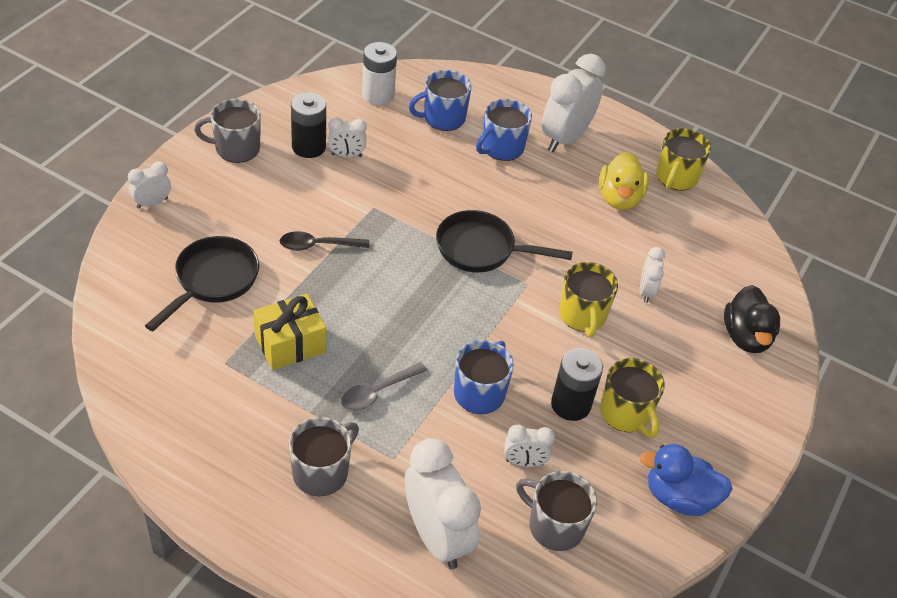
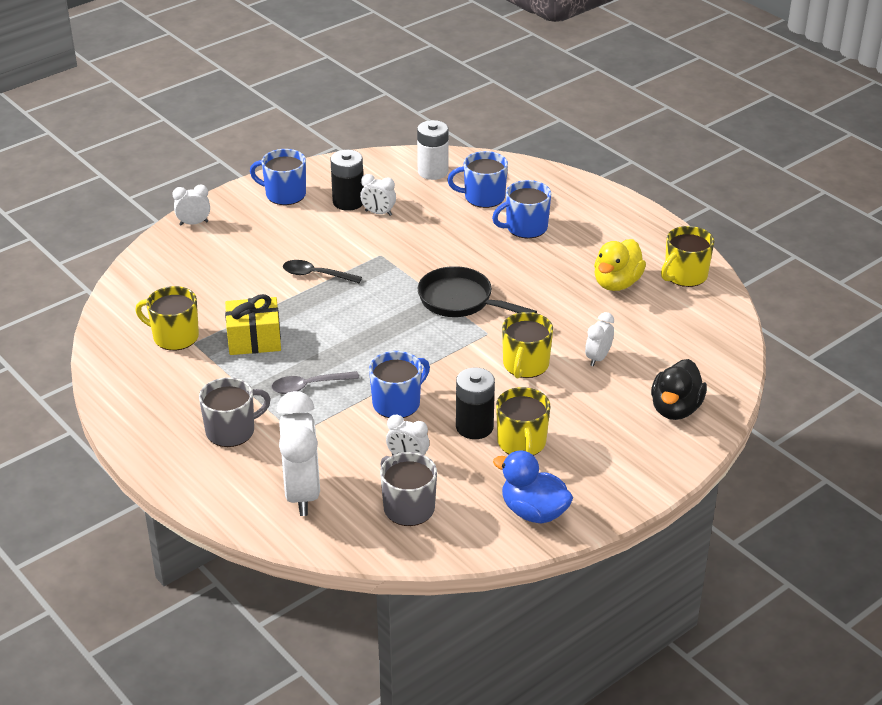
camera: 25 degrees right, 10 degrees down
(199, 359) = (174, 337): none -> yellow mug
(213, 280) = (214, 285): black pan -> none
(236, 148) = (284, 194): grey mug -> blue mug
(565, 138) = (592, 229): white clock -> none

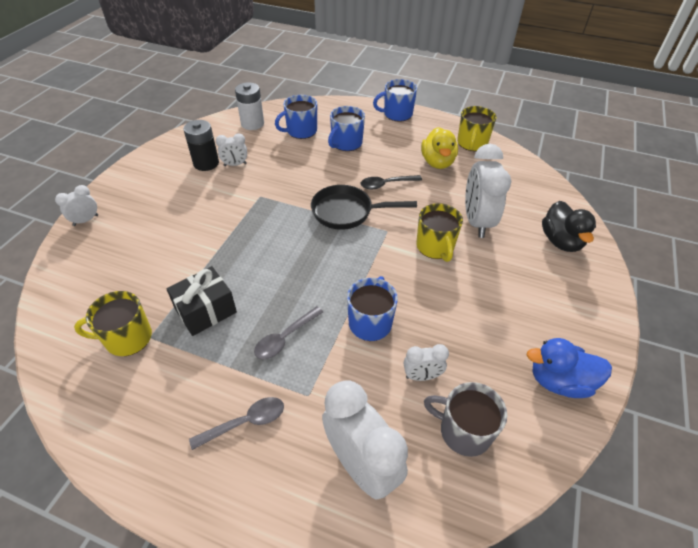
camera: 30 degrees left, 10 degrees up
(231, 431) = (245, 422): grey mug -> grey spoon
(254, 340) = (206, 311): yellow gift -> black gift
(284, 194) = (151, 172): blue mug -> blue mug (397, 114)
(316, 275) = (220, 230): black spoon -> black spoon (386, 184)
(474, 427) = (446, 318): black battery -> none
(521, 443) = (492, 317): yellow mug -> none
(598, 358) = (477, 221): white clock -> white clock, size x2.01

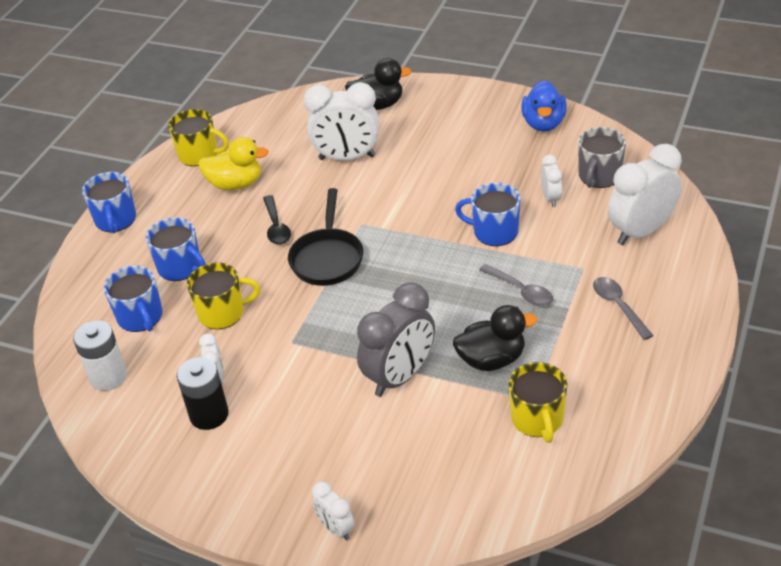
camera: 85 degrees left, 5 degrees down
(206, 311) = (492, 359): black gift -> black duck
(207, 252) = (400, 376): none -> grey clock
(435, 247) = (387, 188): yellow mug -> yellow mug (222, 313)

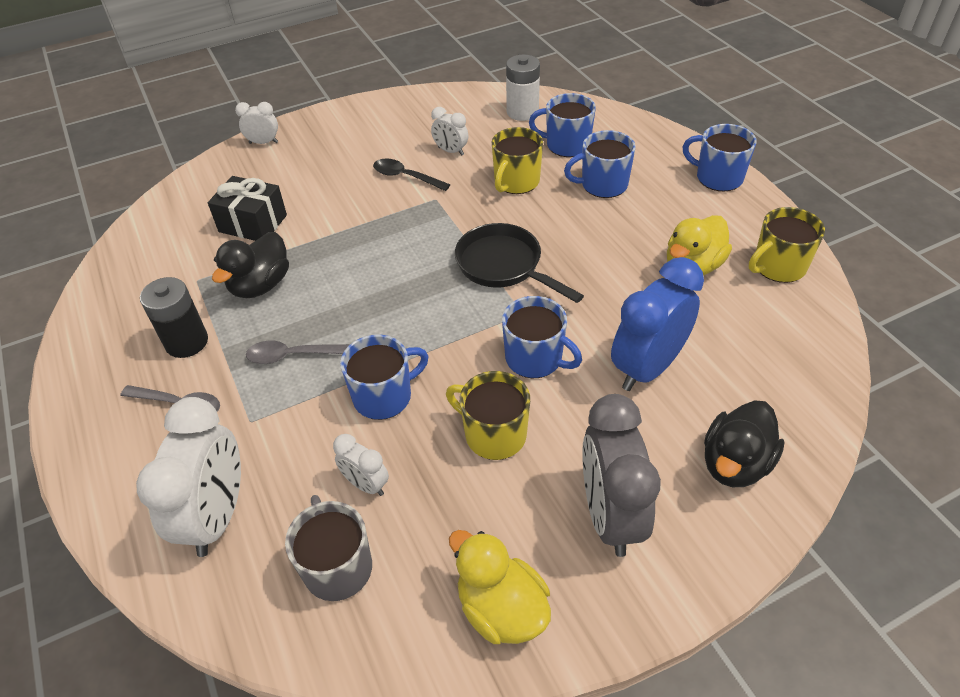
camera: 130 degrees right, 5 degrees up
(209, 414) = (424, 136): black battery -> black battery (186, 342)
(276, 227) = (589, 259): black spoon -> black spoon (405, 177)
(347, 157) = (647, 368): white clock -> blue clock
(392, 197) = (535, 358): none -> blue mug
(400, 376) = (322, 230): grey clock -> grey clock (610, 515)
(442, 426) = (253, 223): none -> black gift
(537, 419) = (180, 270): yellow mug -> yellow mug (494, 434)
(543, 123) = (501, 608): blue duck -> yellow duck

